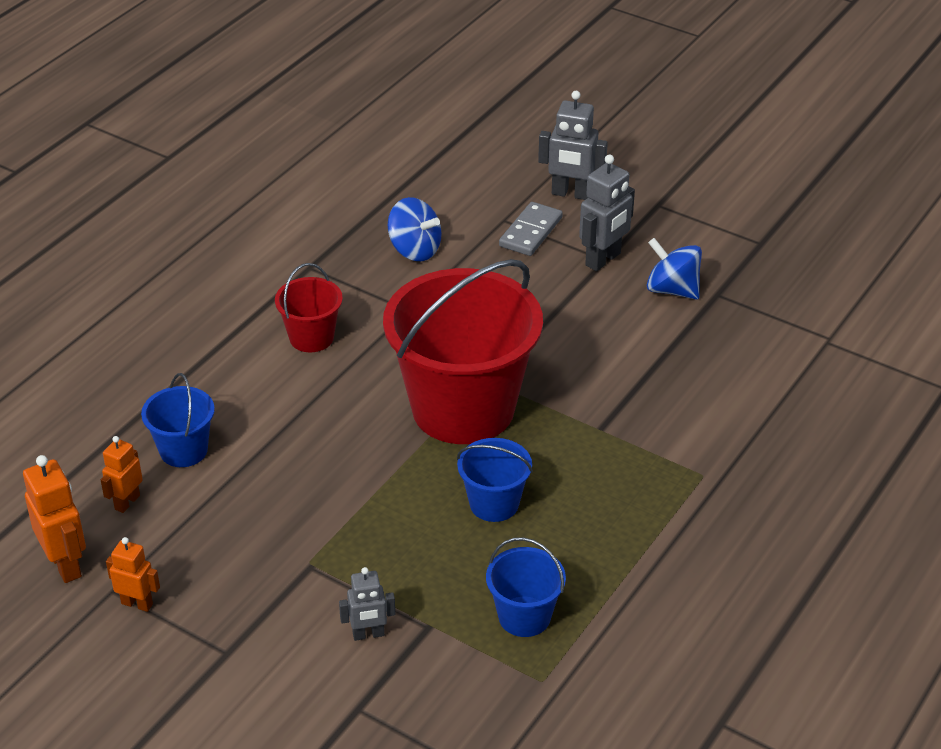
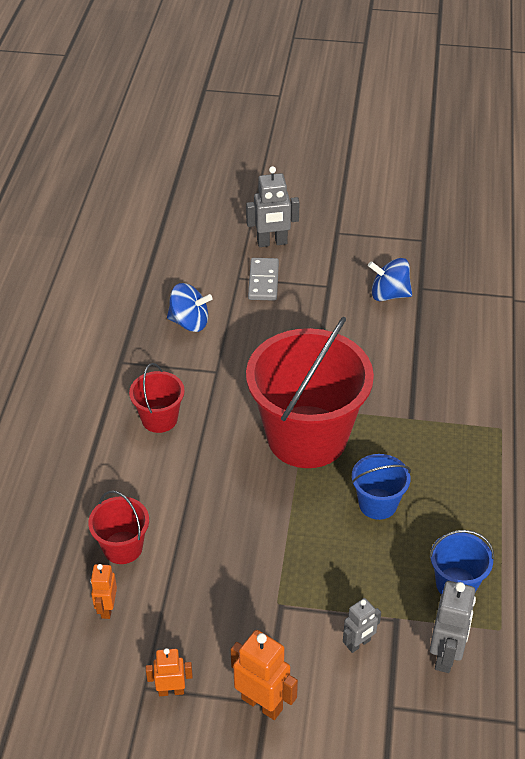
camera: 25 degrees left, 5 degrees up
(66, 564) = (93, 681): orange robot -> orange robot (262, 703)
(183, 450) = (122, 547): blue bucket -> red bucket
(603, 260) = (328, 286): grey robot -> grey robot (446, 655)

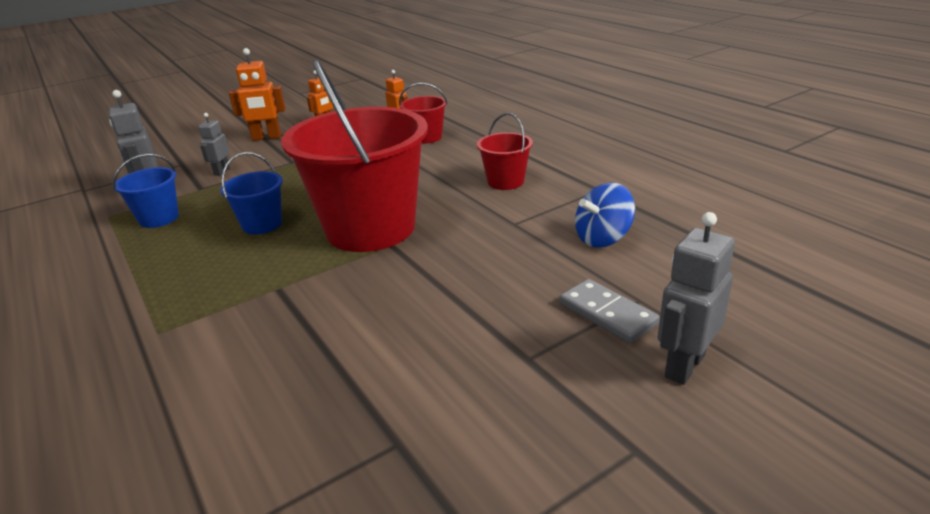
camera: 140 degrees right, 15 degrees down
(389, 294) = (434, 400): blue spinning top -> none

